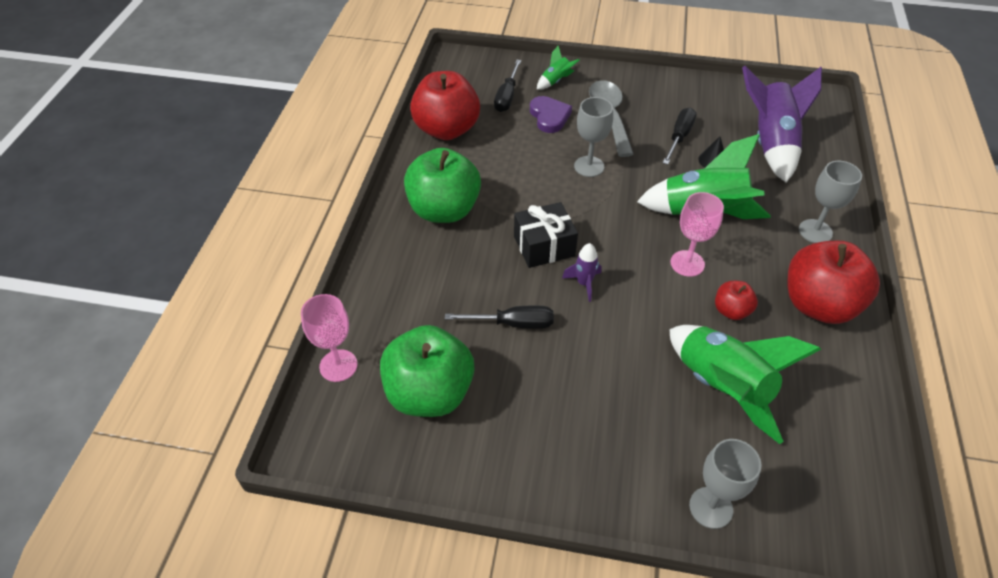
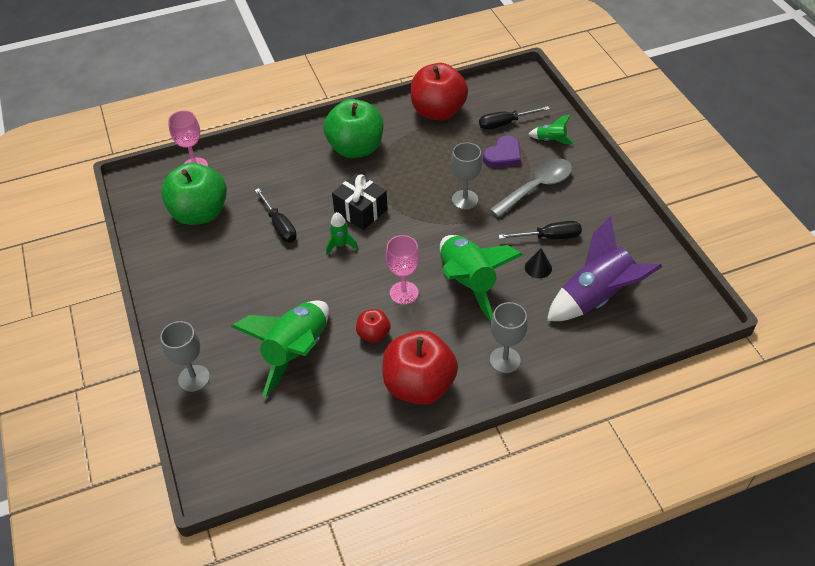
camera: 60 degrees right, 0 degrees up
(584, 283) = (340, 245): purple rocket -> green rocket

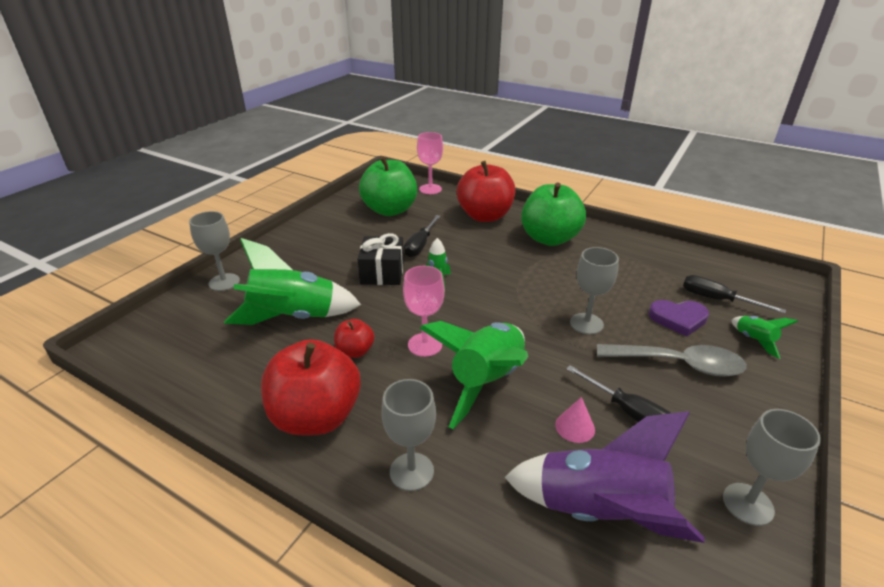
camera: 50 degrees right, 15 degrees down
(360, 211) = (488, 273): black gift -> black gift (382, 272)
(438, 111) = (658, 256): red apple -> red apple (485, 216)
(538, 267) = (575, 427): black cone -> pink cone
(637, 239) = (748, 504): none -> grey goblet

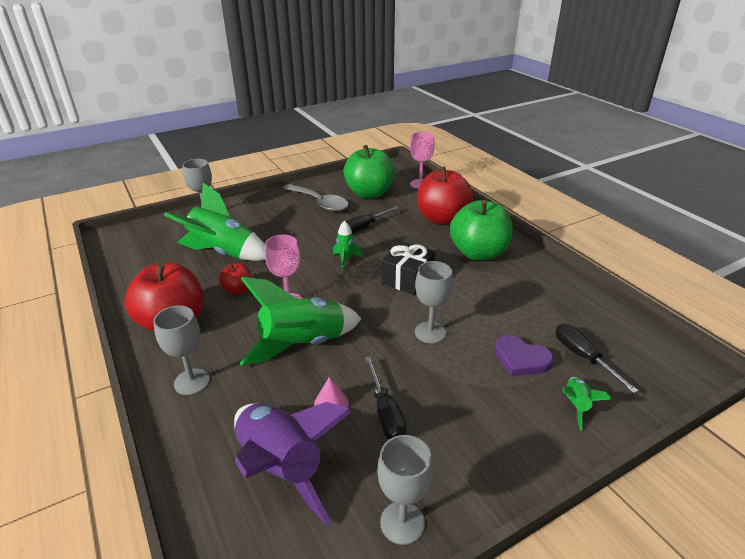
camera: 30 degrees right, 0 degrees up
(382, 272) = (314, 240): black gift -> black gift (407, 279)
(678, 364) = (474, 395): grey spoon -> grey spoon (319, 203)

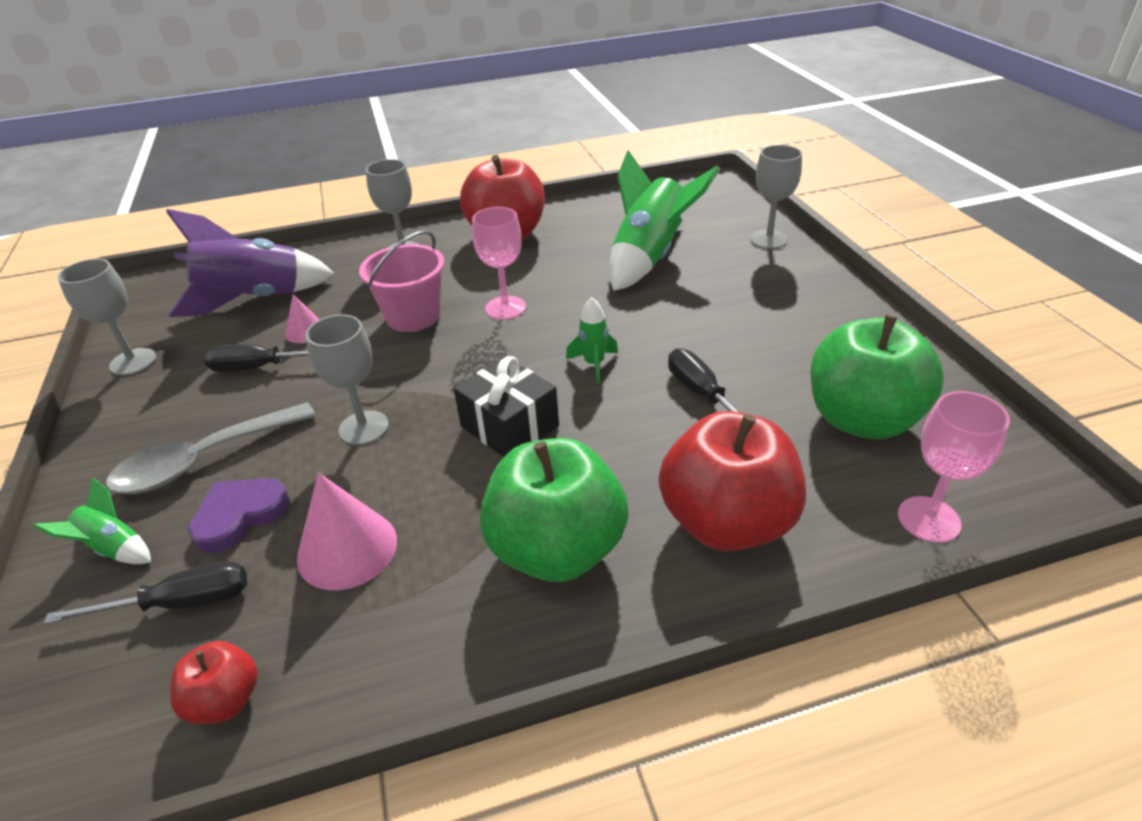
camera: 105 degrees right, 5 degrees up
(238, 290) = (553, 271): red apple -> red apple (225, 700)
(303, 345) = (413, 316): green rocket -> pink bucket
(319, 203) = (812, 348): grey spoon -> grey spoon (204, 460)
(515, 311) = (347, 549): none -> pink cone

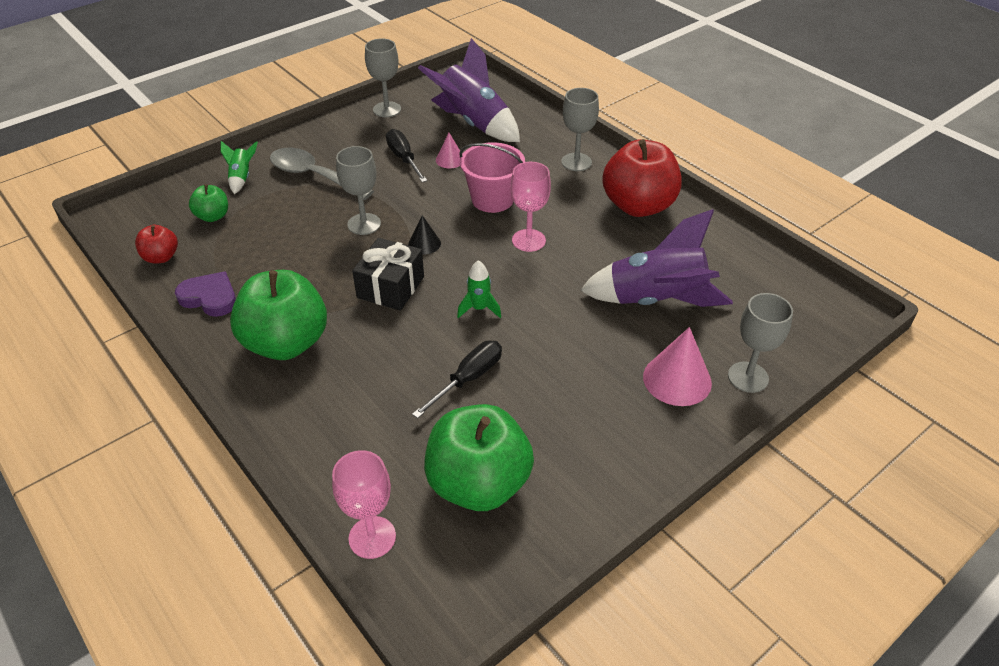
camera: 65 degrees right, 5 degrees up
(180, 603) = (213, 216): black screwdriver -> green apple
(239, 515) = (276, 208): purple heart -> purple heart (210, 297)
(347, 549) = (263, 258): pink cone -> pink cone (677, 379)
(448, 383) = (424, 243): none -> black cone
(649, 258) = (656, 301): green rocket -> purple rocket
(726, 522) = (333, 419): red apple -> none

